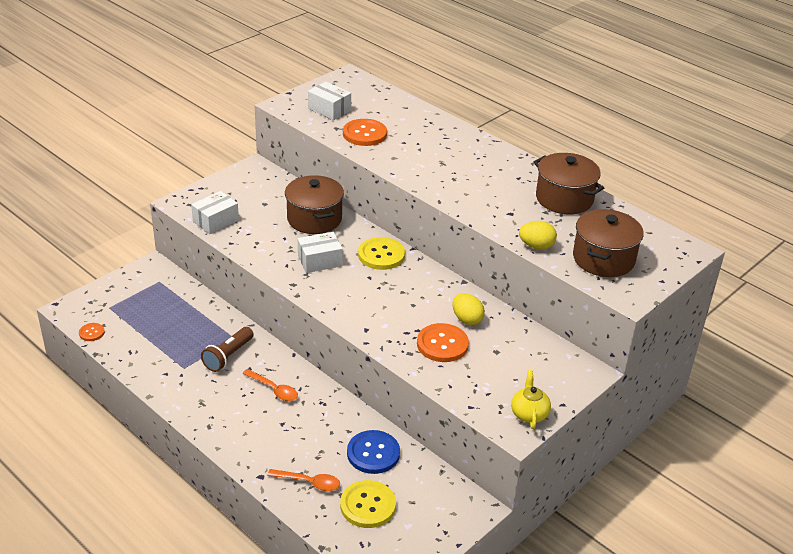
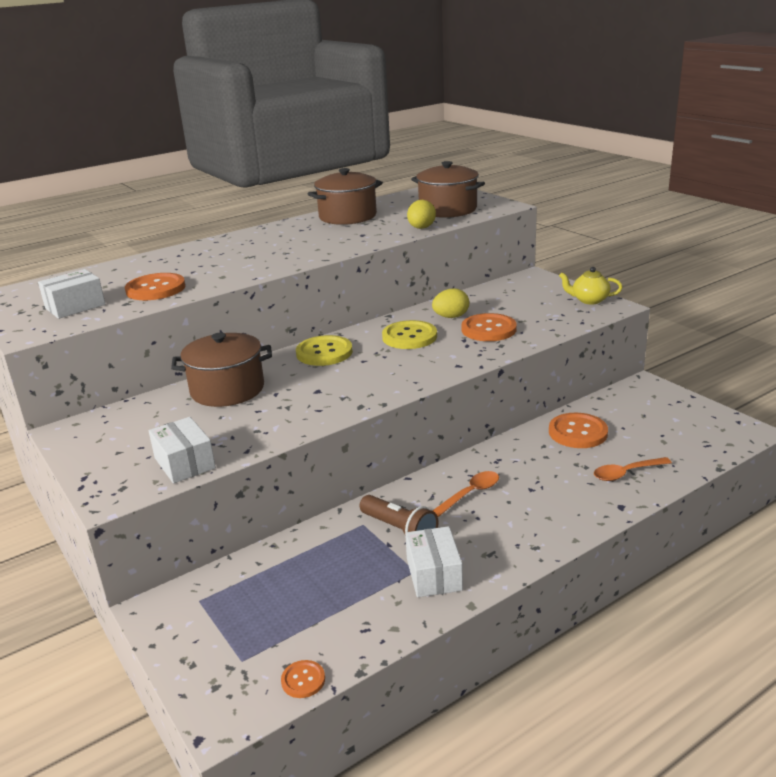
camera: 75 degrees left, 10 degrees down
(309, 482) = (626, 473): orange spoon -> orange spoon turned 135 degrees counterclockwise
(320, 261) = (319, 388): white box -> white box (434, 574)
(368, 505) = (653, 439): yellow button -> yellow button (409, 337)
(373, 453) = (577, 432): blue button -> orange button

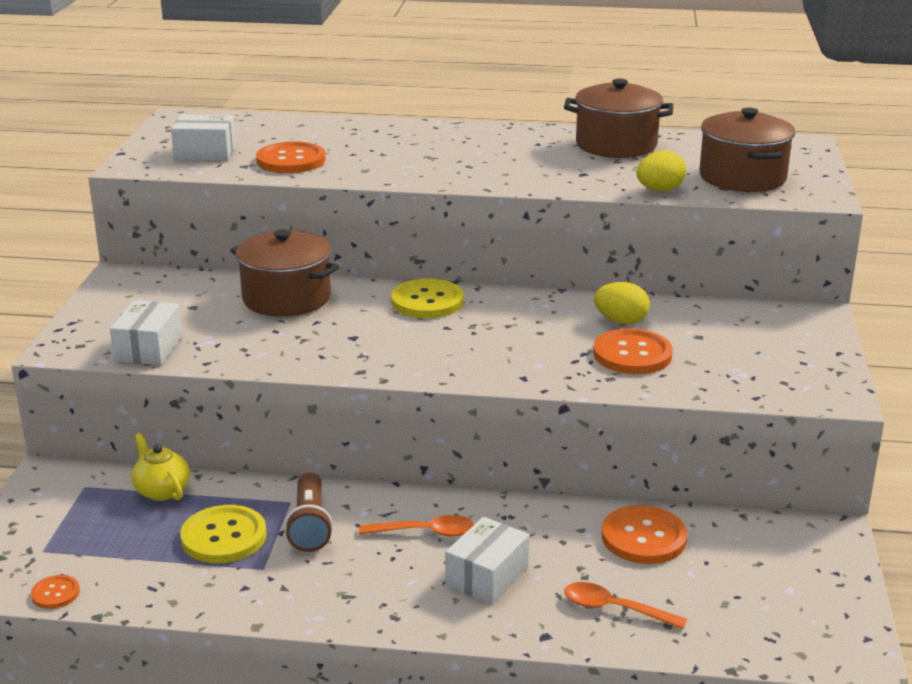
camera: 40 degrees right, 0 degrees up
(409, 337) = (536, 323): yellow button -> yellow button (224, 537)
(434, 574) = (272, 581): white box -> white box (487, 576)
(589, 300) = (822, 376): yellow teapot -> yellow teapot (162, 490)

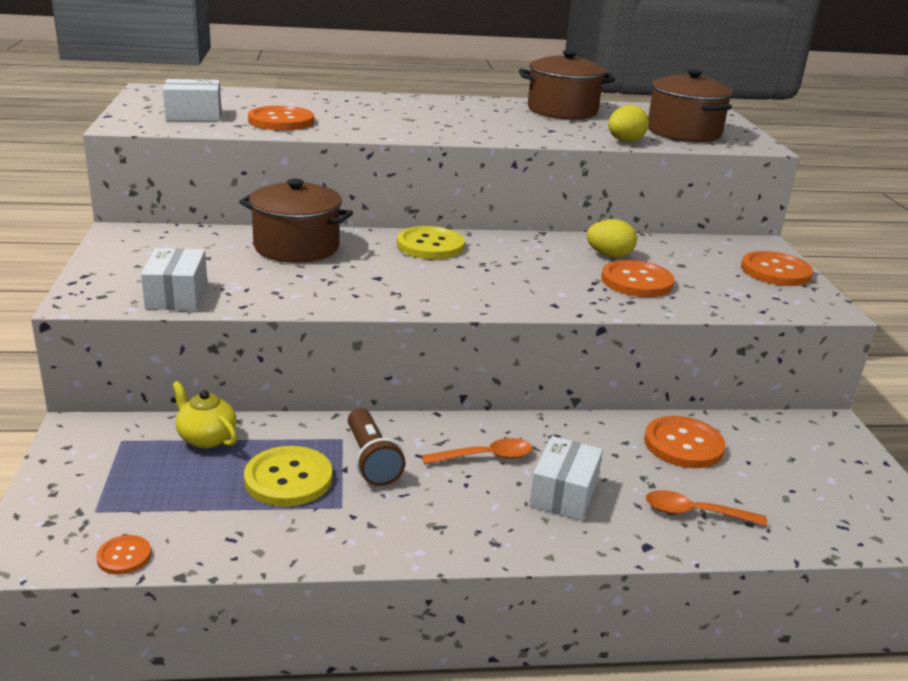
camera: 15 degrees left, 0 degrees up
(807, 349) = (775, 271): none -> orange button

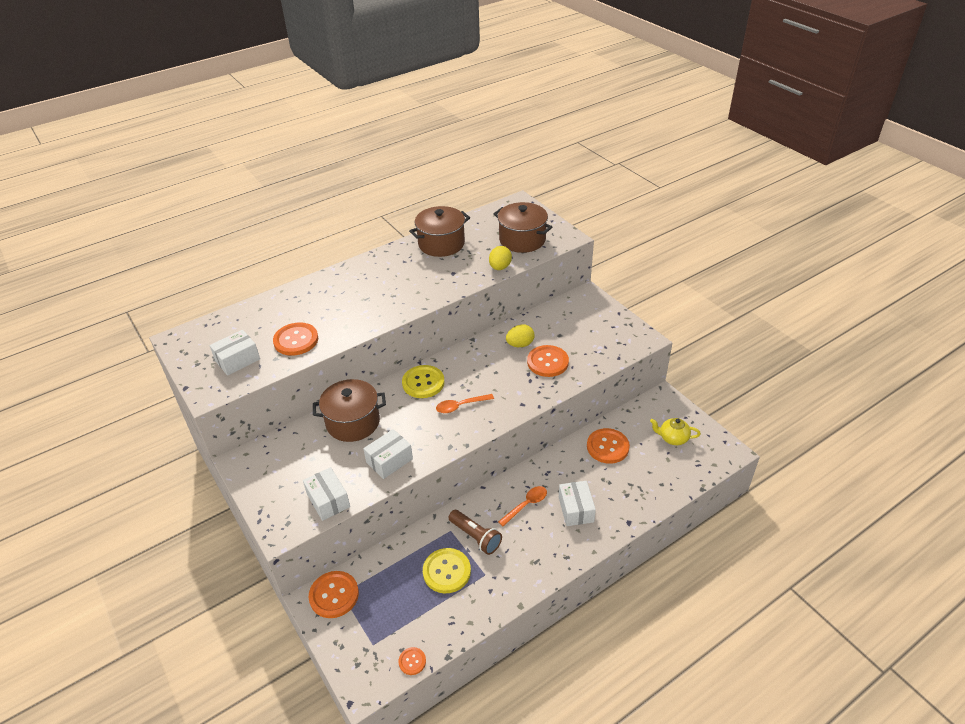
camera: 25 degrees left, 15 degrees up
(206, 438) = (384, 568): yellow teapot -> yellow teapot (673, 438)
(301, 291) = (389, 461): none -> white box
(695, 513) = (637, 490): orange spoon -> orange spoon (460, 406)
(775, 271) = (606, 318): orange button -> orange button (334, 595)

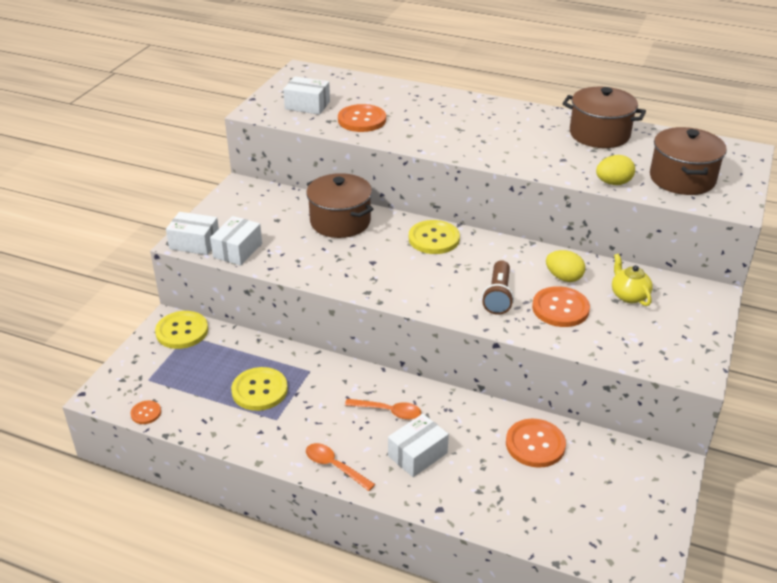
camera: 55 degrees right, 5 degrees down
(334, 595) = (182, 331): orange button -> yellow button
(389, 461) = (314, 263): white box -> white box (194, 243)
(460, 406) = (428, 275): orange spoon -> orange spoon (334, 466)
(475, 537) = (316, 392): brown flashlight -> brown flashlight (498, 296)
(673, 438) = (612, 501): yellow teapot -> yellow teapot (629, 295)

